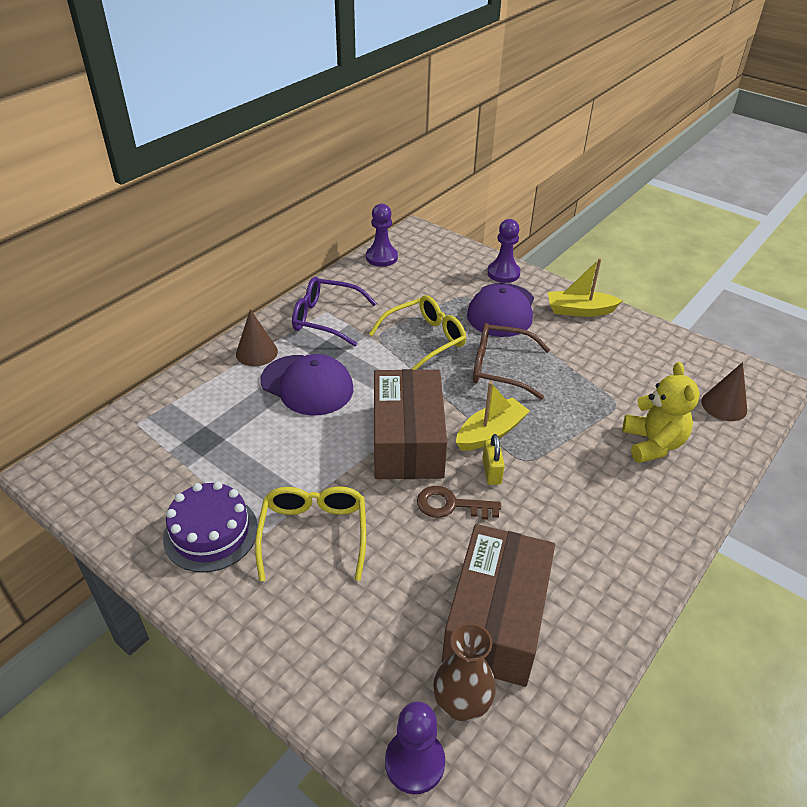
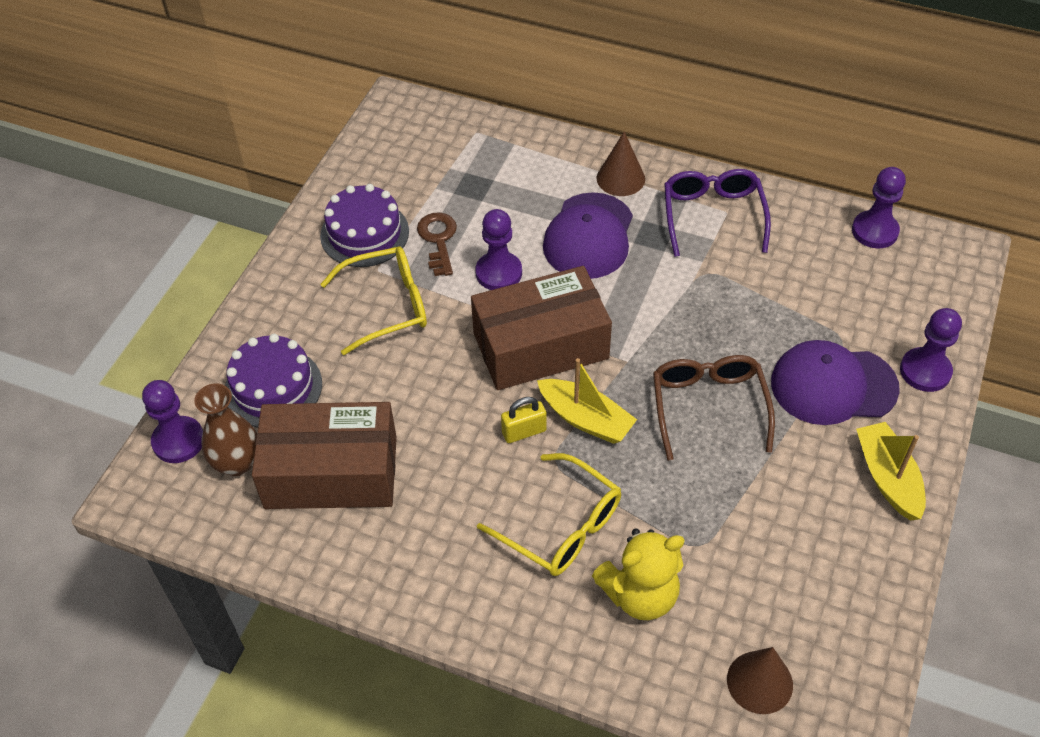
camera: 75 degrees right, 10 degrees up
(316, 447) = (498, 273): none -> purple pawn
(375, 651) = (273, 387): none -> purple cake
(425, 339) = (724, 319): yellow glasses -> yellow glasses (561, 526)
(450, 505) = (461, 405): brown key -> brown key (438, 240)

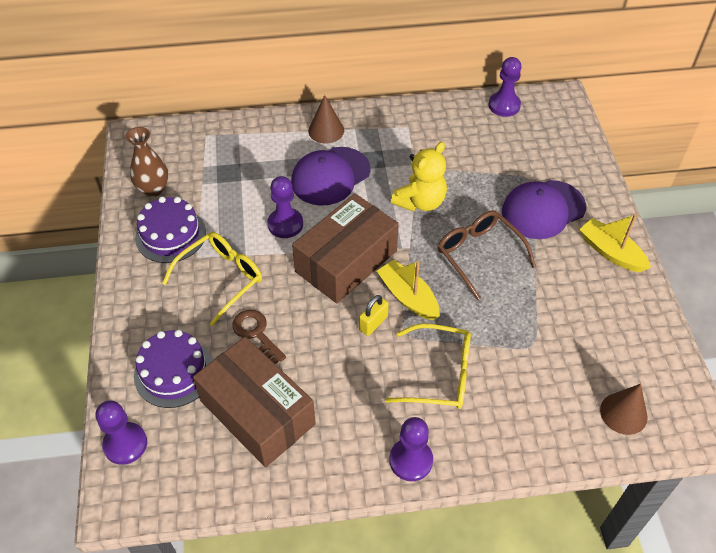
camera: 30 degrees left, 0 degrees up
(237, 463) = (182, 438): brown vase -> brown vase (153, 189)
(331, 472) = (257, 412): brown box -> brown box turned 75 degrees clockwise
(438, 240) = (228, 218): brown key -> brown key (256, 333)
(585, 419) = (408, 297): yellow boat -> yellow boat turned 135 degrees counterclockwise
(589, 236) = (330, 176): purple cap -> purple cap turned 60 degrees clockwise
(640, 594) = (517, 394): yellow teddy bear -> yellow teddy bear (420, 202)
(713, 216) = (401, 133): purple glasses -> none
(925, 371) = (588, 179): purple pawn -> purple pawn (411, 460)

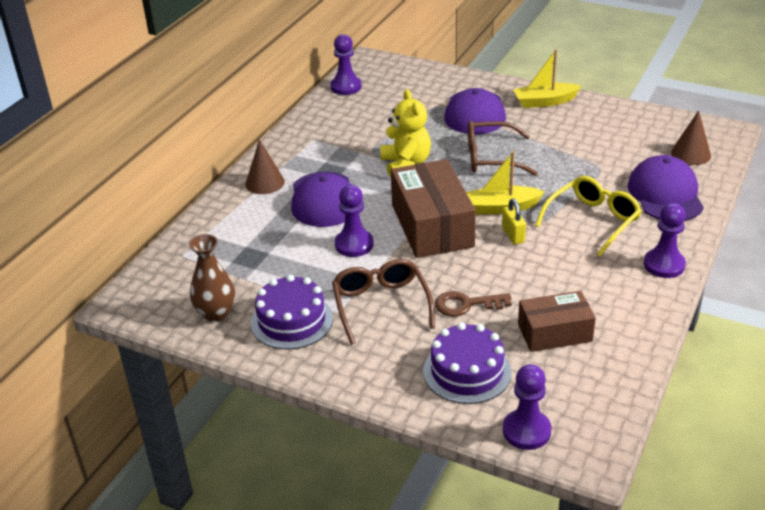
camera: 55 degrees left, 15 degrees down
(221, 278) = (381, 305): yellow glasses -> brown glasses
(257, 412) = (554, 332): brown box -> brown box, size x0.62
(530, 417) = (665, 194): none -> purple cap

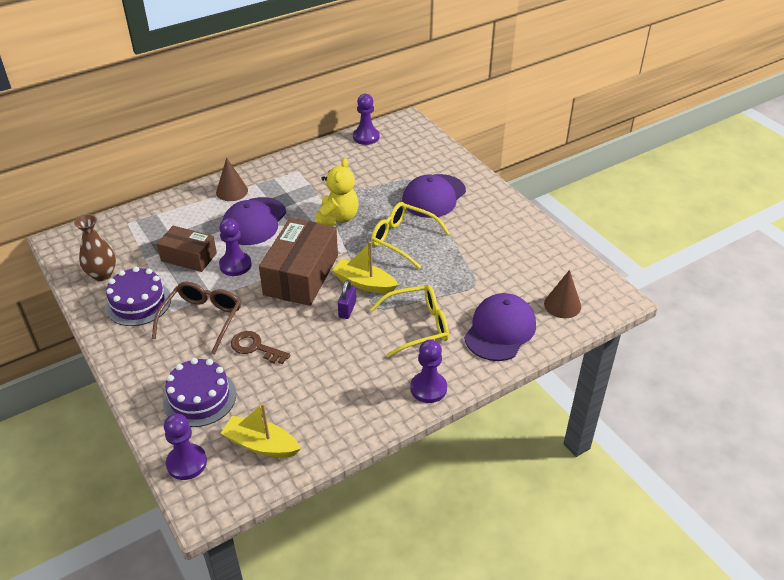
camera: 30 degrees right, 5 degrees up
(491, 158) = (403, 239): brown glasses -> yellow glasses
(513, 235) = (347, 309): yellow padlock -> purple padlock
(544, 102) = (497, 209): yellow boat -> yellow boat (261, 444)
(554, 332) = (288, 400): brown box -> brown box (189, 257)

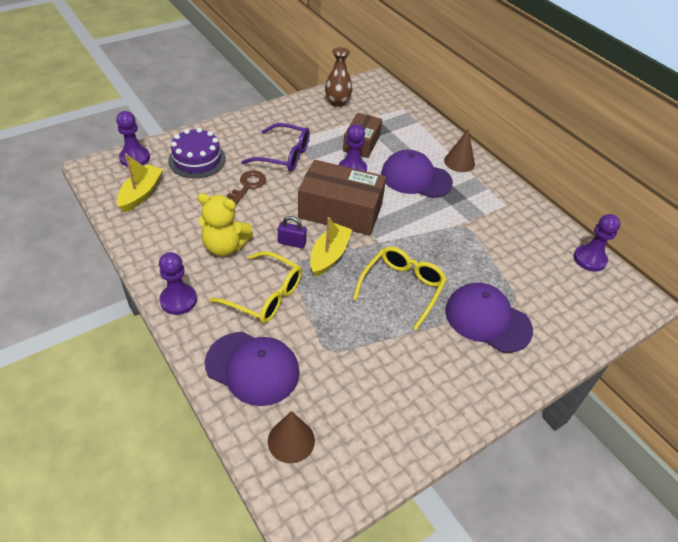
camera: 85 degrees right, 5 degrees up
(138, 302) = (305, 122): purple cake -> none
(202, 319) = (284, 155): brown glasses -> purple glasses
(337, 218) = (431, 235): yellow teddy bear -> yellow teddy bear (225, 246)
(418, 326) = (265, 295): yellow glasses -> yellow glasses turned 45 degrees counterclockwise

